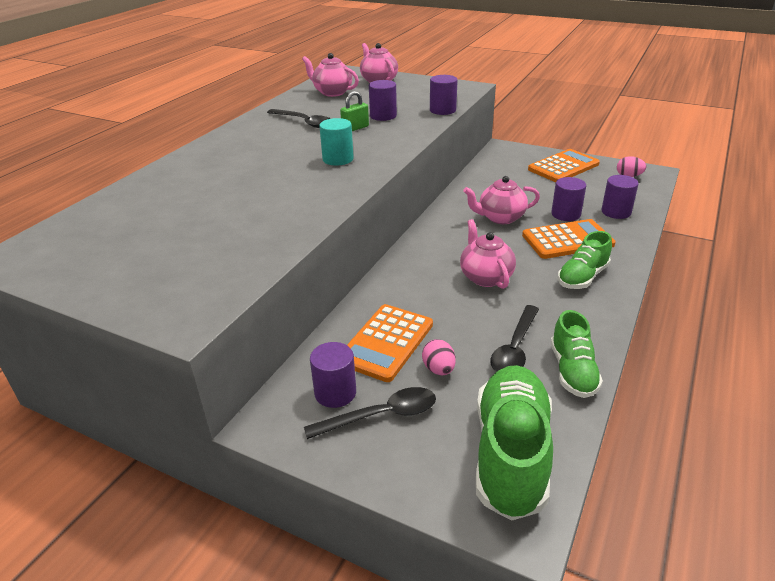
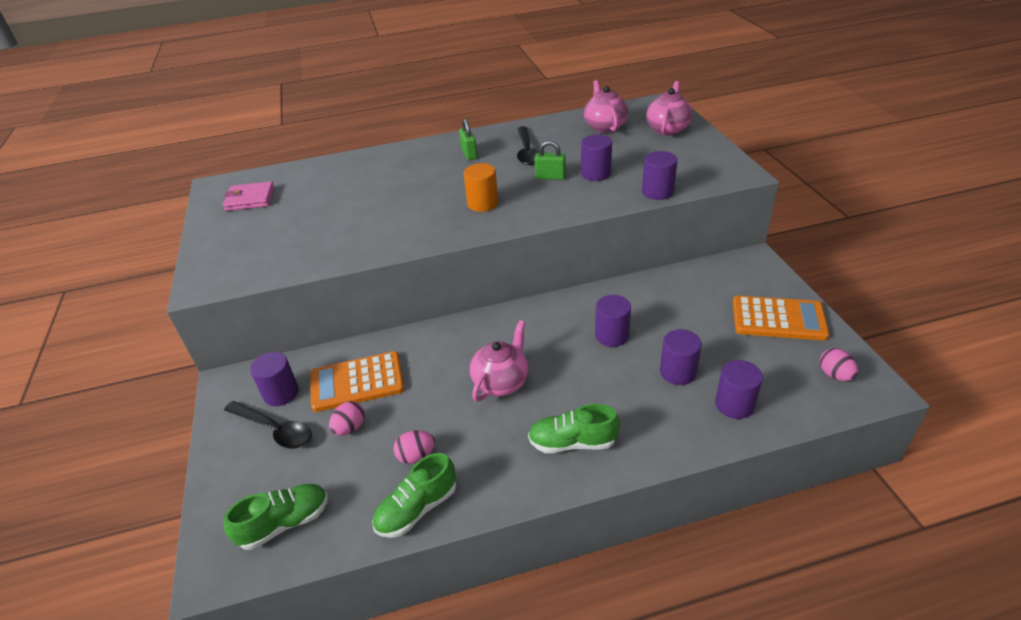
camera: 50 degrees right, 5 degrees up
(84, 248) = (250, 199): none -> pink wallet
(257, 139) = (469, 154): none -> green padlock
(338, 159) = (483, 203): turquoise cylinder -> orange cylinder
(500, 218) = (612, 335): pink teapot -> purple cylinder
(511, 454) = (285, 523): green shoe -> green shoe, size x0.60
(515, 348) = (416, 456): black spoon -> pink egg
(567, 240) = (628, 399): orange calculator -> none

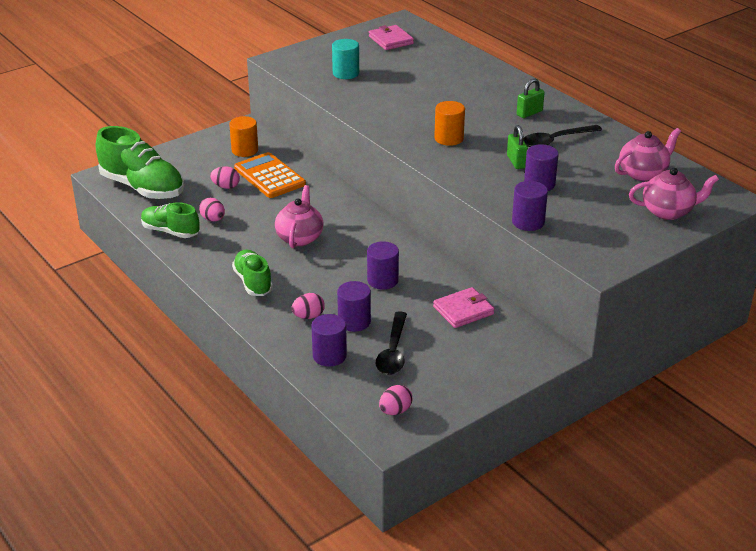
camera: 65 degrees right, 5 degrees down
(274, 430) = (212, 159): black spoon -> black spoon (393, 351)
(281, 393) = (245, 150): purple cylinder -> orange cylinder
(285, 523) = (142, 187): green shoe -> green shoe, size x1.68
(290, 241) = (346, 73): none -> turquoise cylinder
(501, 382) = (300, 237): pink teapot -> pink teapot turned 90 degrees counterclockwise
(657, 406) = (308, 316): none -> pink egg
(680, 294) = (463, 310): none -> pink wallet
(778, 319) = (459, 373): orange calculator -> none

